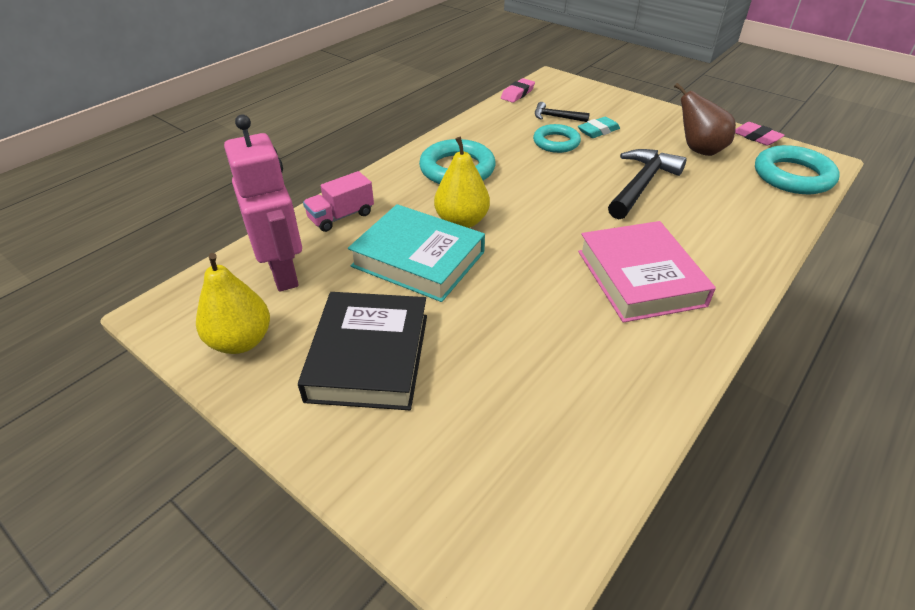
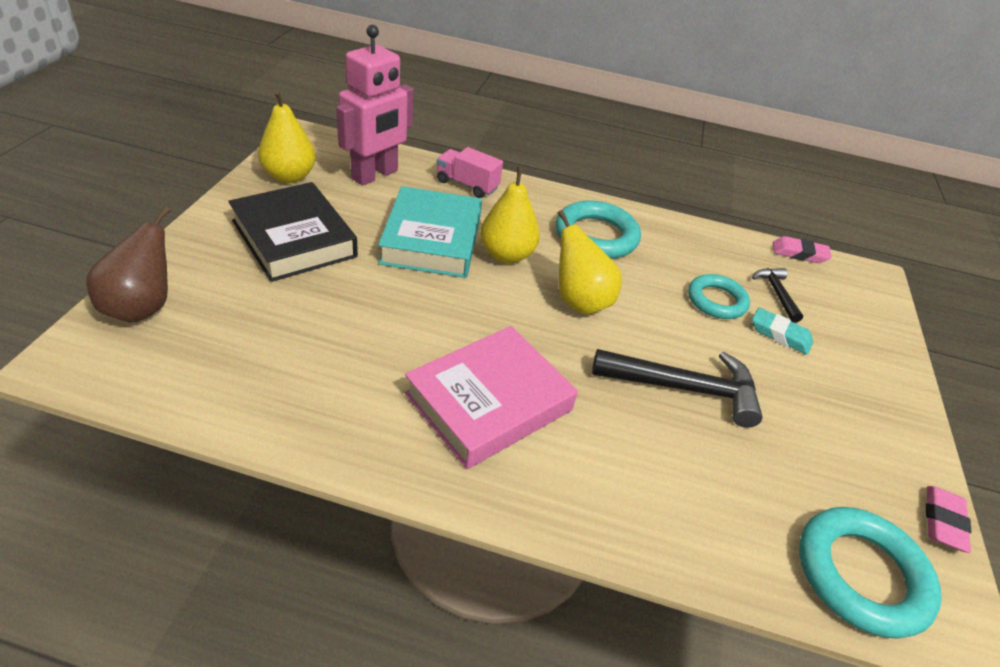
camera: 60 degrees right, 0 degrees up
(369, 356) = (294, 239): black book -> black book turned 75 degrees clockwise
(536, 201) = (579, 301): none -> yellow pear
(699, 150) = (830, 446): brown pear -> brown pear (142, 308)

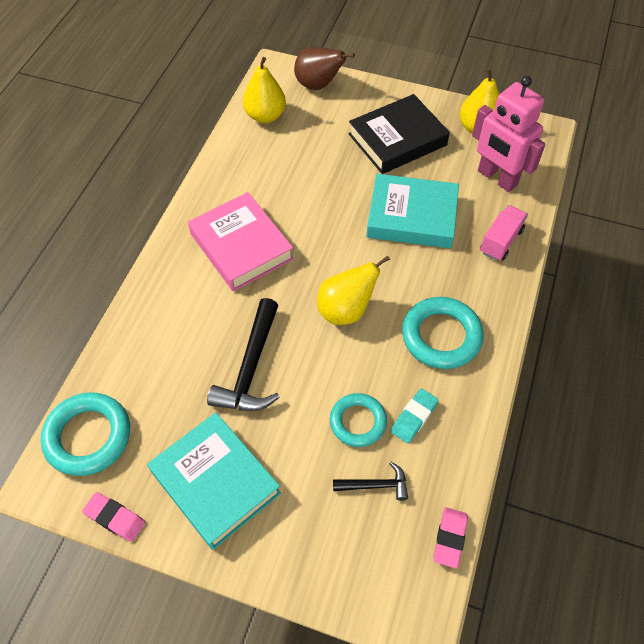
camera: 100 degrees right, 15 degrees up
(506, 255) = (400, 265): yellow pear -> yellow pear (265, 116)
(780, 335) = (315, 466): turquoise eraser -> turquoise eraser (414, 417)
(842, 419) = (215, 482): none -> turquoise book

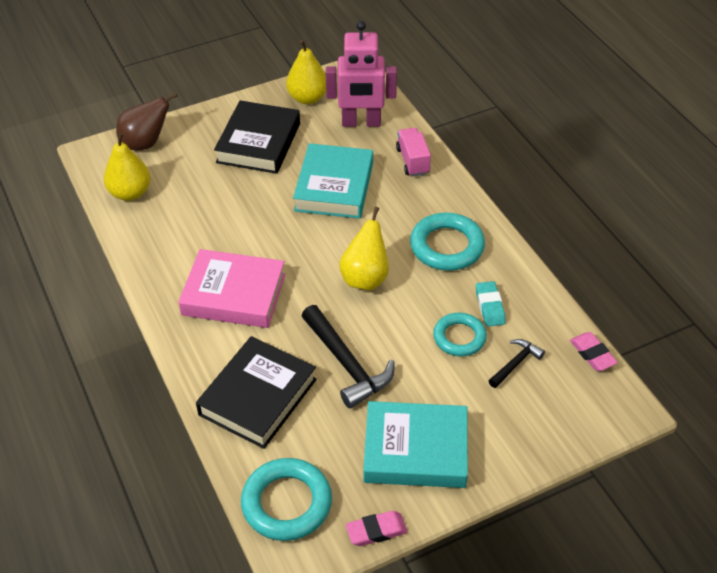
camera: 45 degrees left, 10 degrees down
(165, 338) = (258, 397): none -> black book
(412, 216) = (334, 187): turquoise book -> turquoise book turned 45 degrees counterclockwise

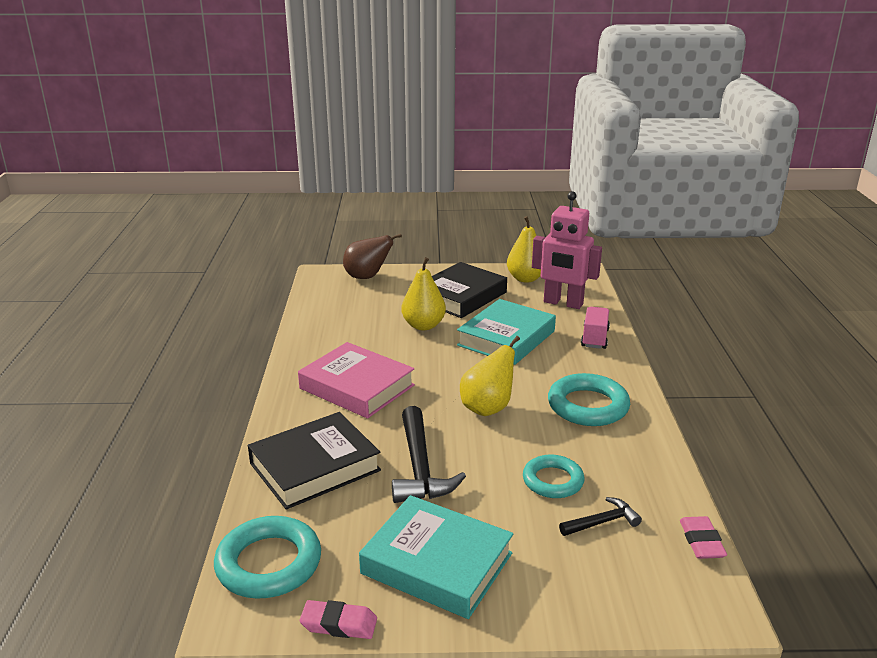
camera: 25 degrees right, 20 degrees down
(130, 193) = (328, 302): yellow pear -> yellow pear (423, 325)
(489, 306) = (603, 465): turquoise eraser -> none

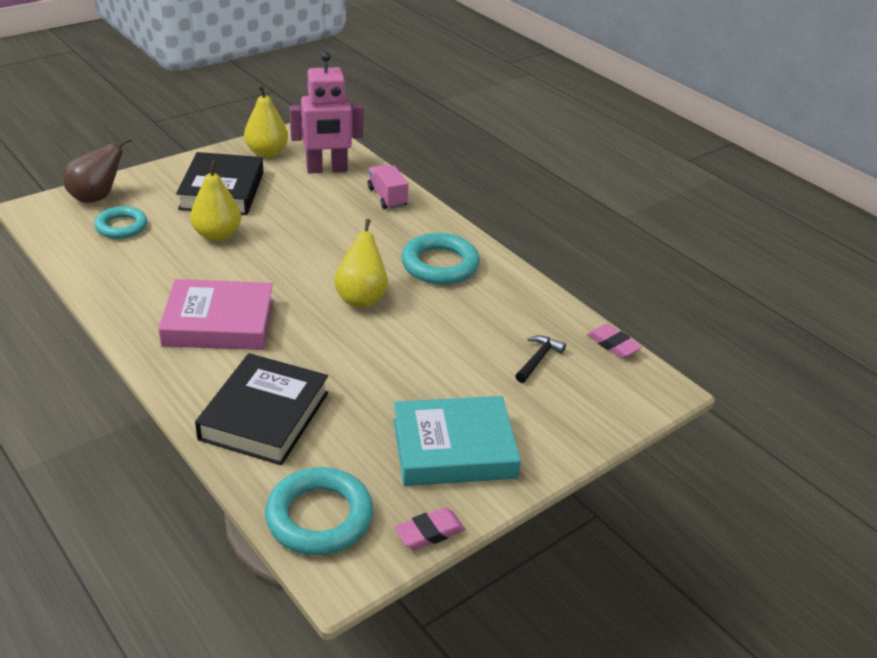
camera: 40 degrees left, 10 degrees up
(419, 467) = (358, 375): black hammer -> none
(506, 338) = (310, 222): turquoise book -> none
(553, 481) = (473, 341): turquoise ring -> turquoise ring (121, 226)

